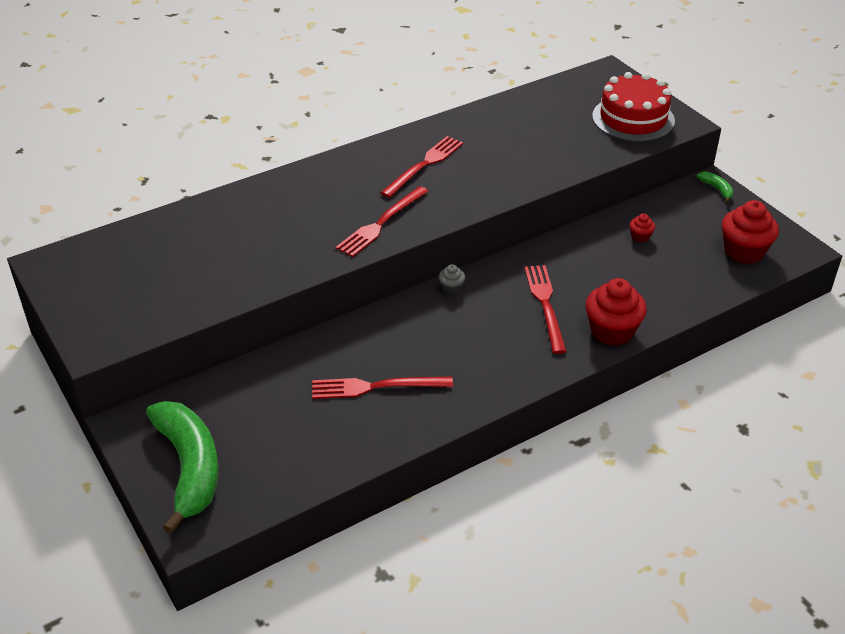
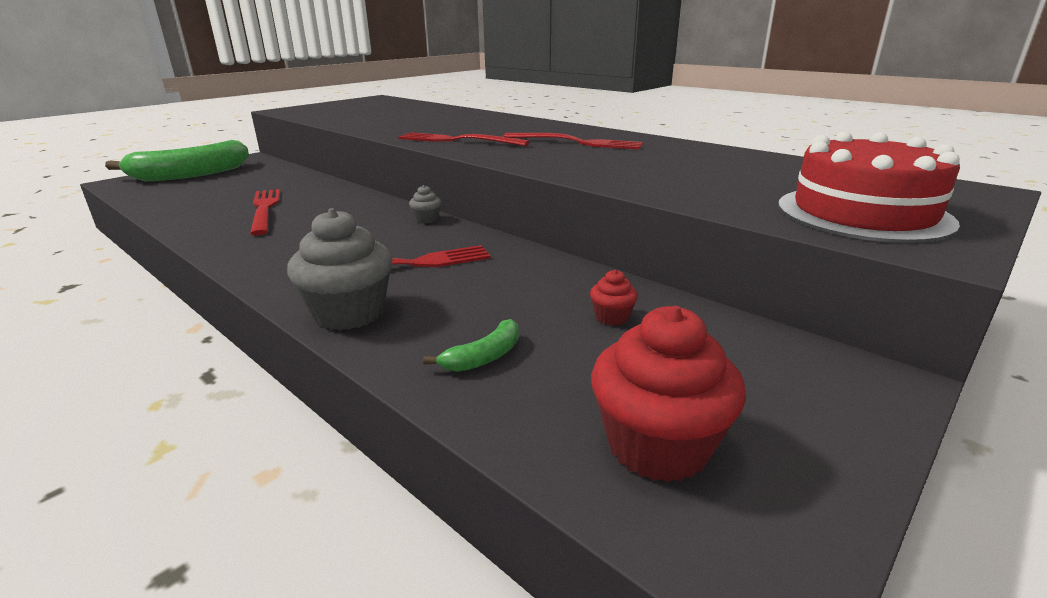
camera: 75 degrees right, 15 degrees down
(612, 331) = (349, 313): red cupcake -> grey cupcake
(717, 189) = (868, 391): green banana -> green banana (484, 357)

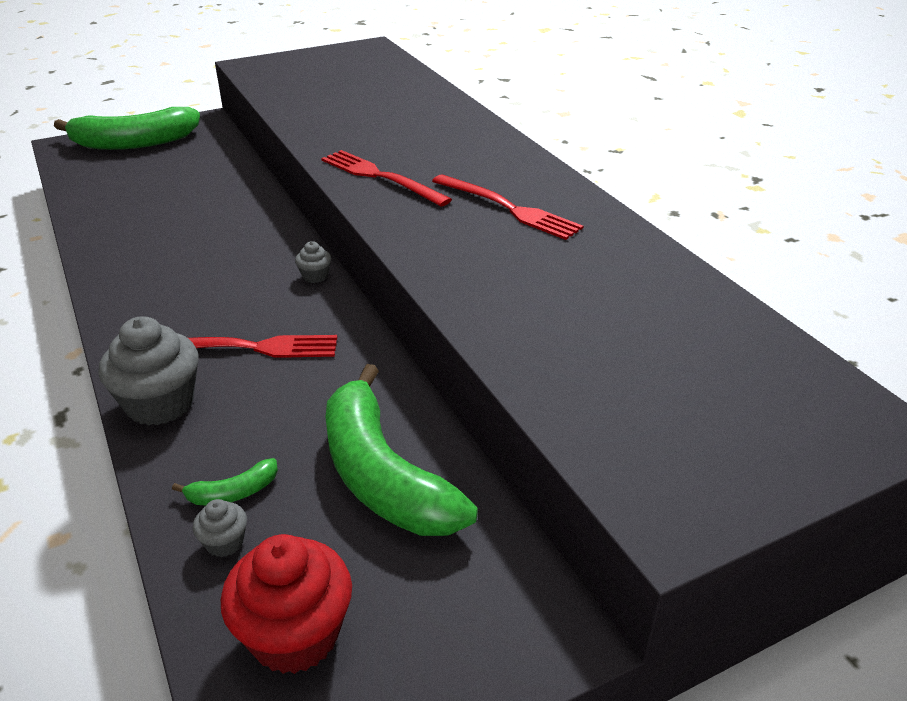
camera: 20 degrees right, 10 degrees up
(265, 209) = (172, 223): red fork -> none
(511, 394) = (224, 542): none -> grey cupcake
(612, 317) = (382, 475): red cupcake -> green banana
(862, 213) = (674, 436): red cake -> none

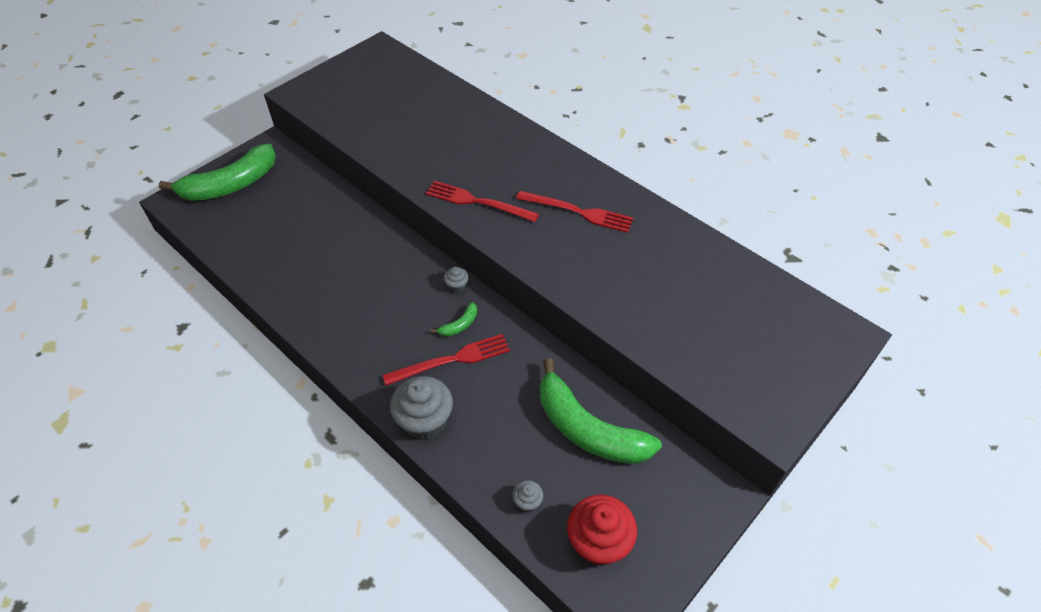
camera: 20 degrees left, 15 degrees up
(233, 493) = (511, 468): green banana -> green banana (459, 325)

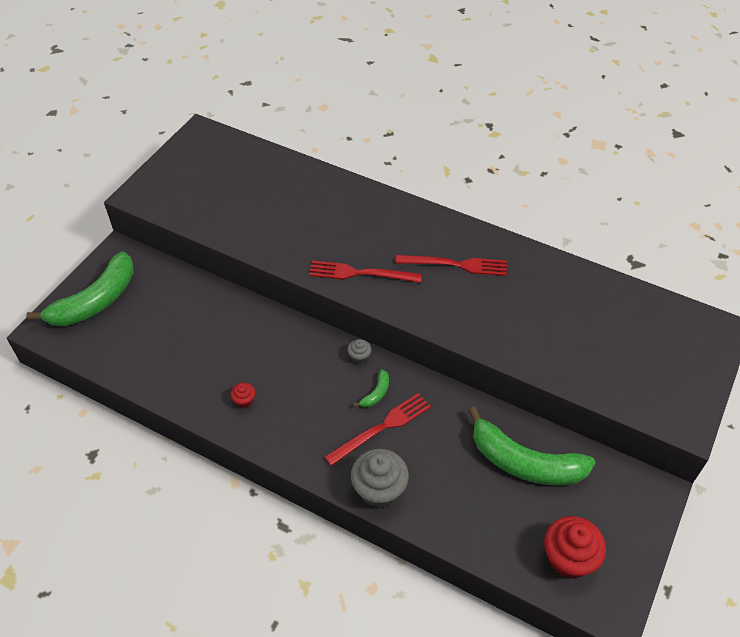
camera: 15 degrees left, 0 degrees up
(328, 304) = (244, 400): none -> red cupcake
(527, 502) = (496, 539): grey cupcake -> none

